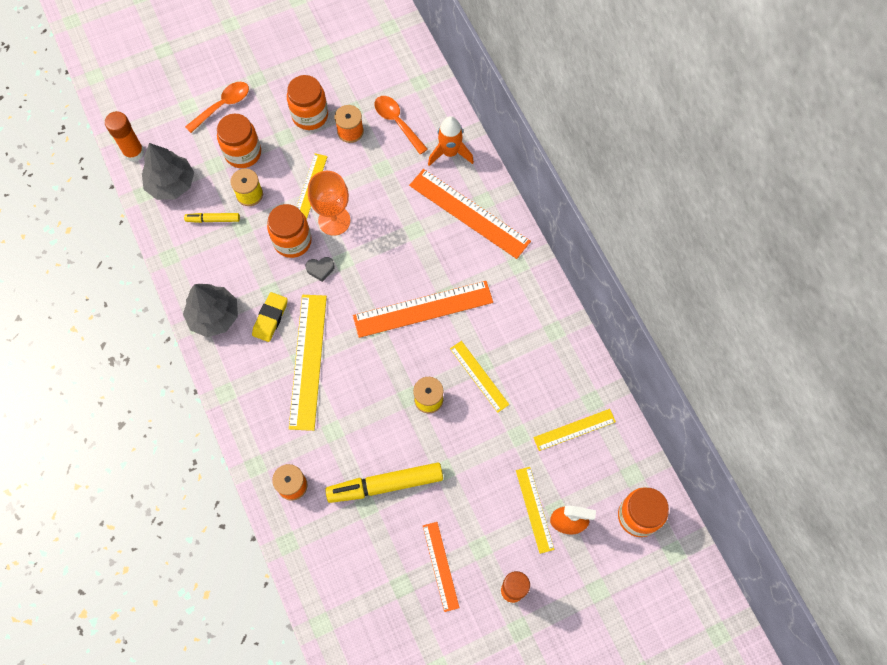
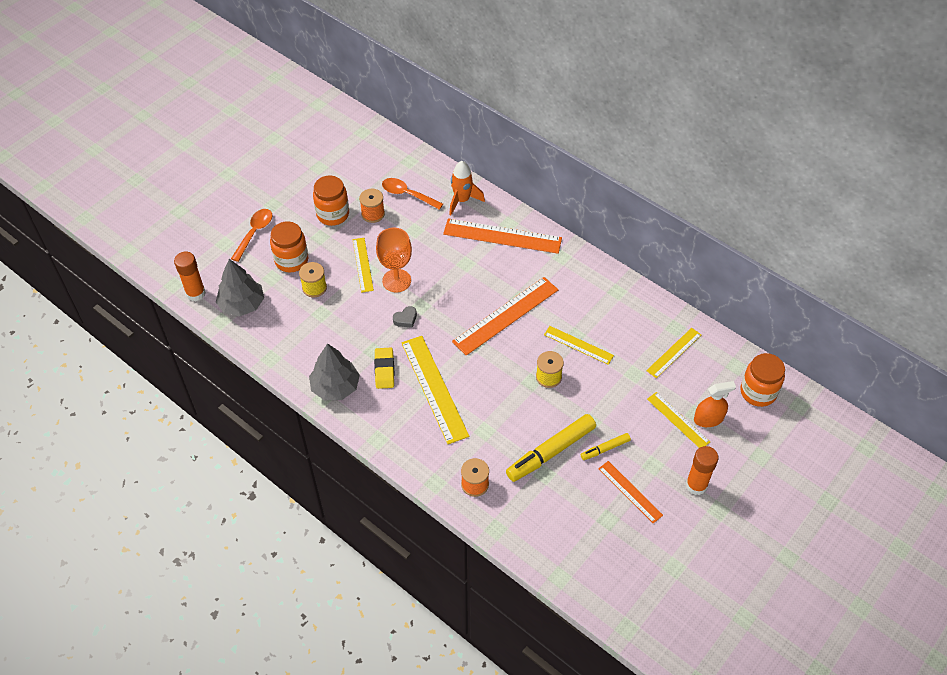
camera: 25 degrees left, 15 degrees down
(213, 219) = (293, 317): yellow marker -> yellow marker (605, 449)
(292, 241) = (370, 308): orange jar -> none

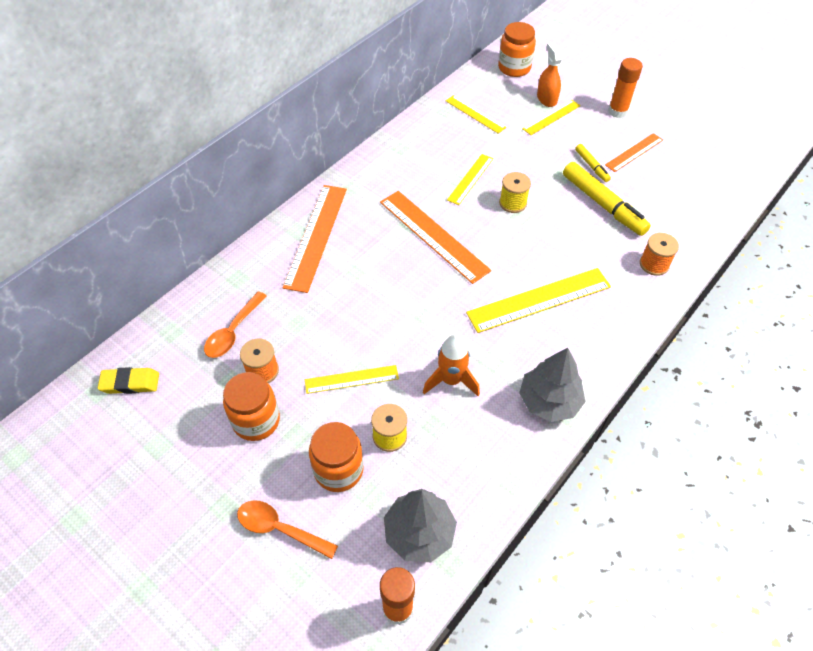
camera: 90 degrees left, 0 degrees up
(384, 370) = (518, 349): yellow eraser -> yellow eraser (130, 383)
(396, 280) = (380, 340): orange goblet -> none
(405, 319) = (441, 329): grey heart -> none
(462, 200) = (253, 274): orange rocket -> orange rocket (451, 380)

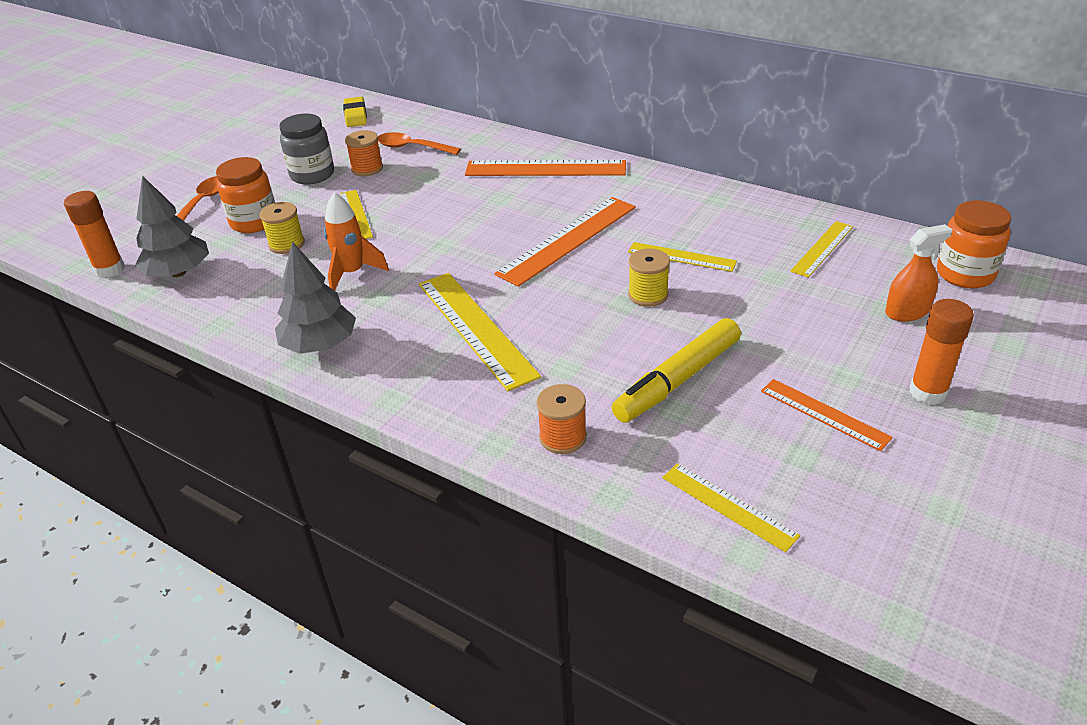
camera: 85 degrees right, 15 degrees down
(256, 421) = (312, 175): orange jar -> grey jar
(551, 117) = (862, 319): yellow ruler -> yellow ruler (728, 506)
(591, 166) = (763, 365): yellow marker -> none

